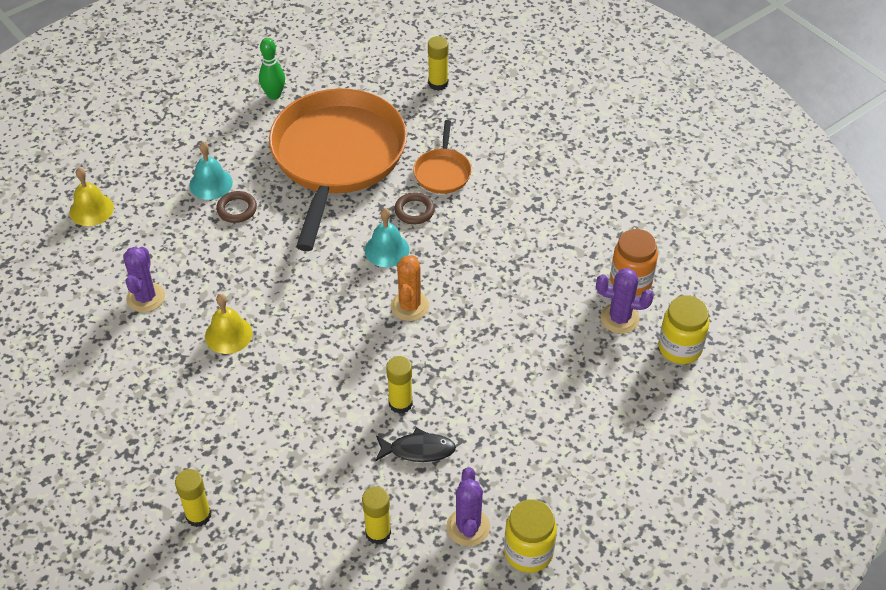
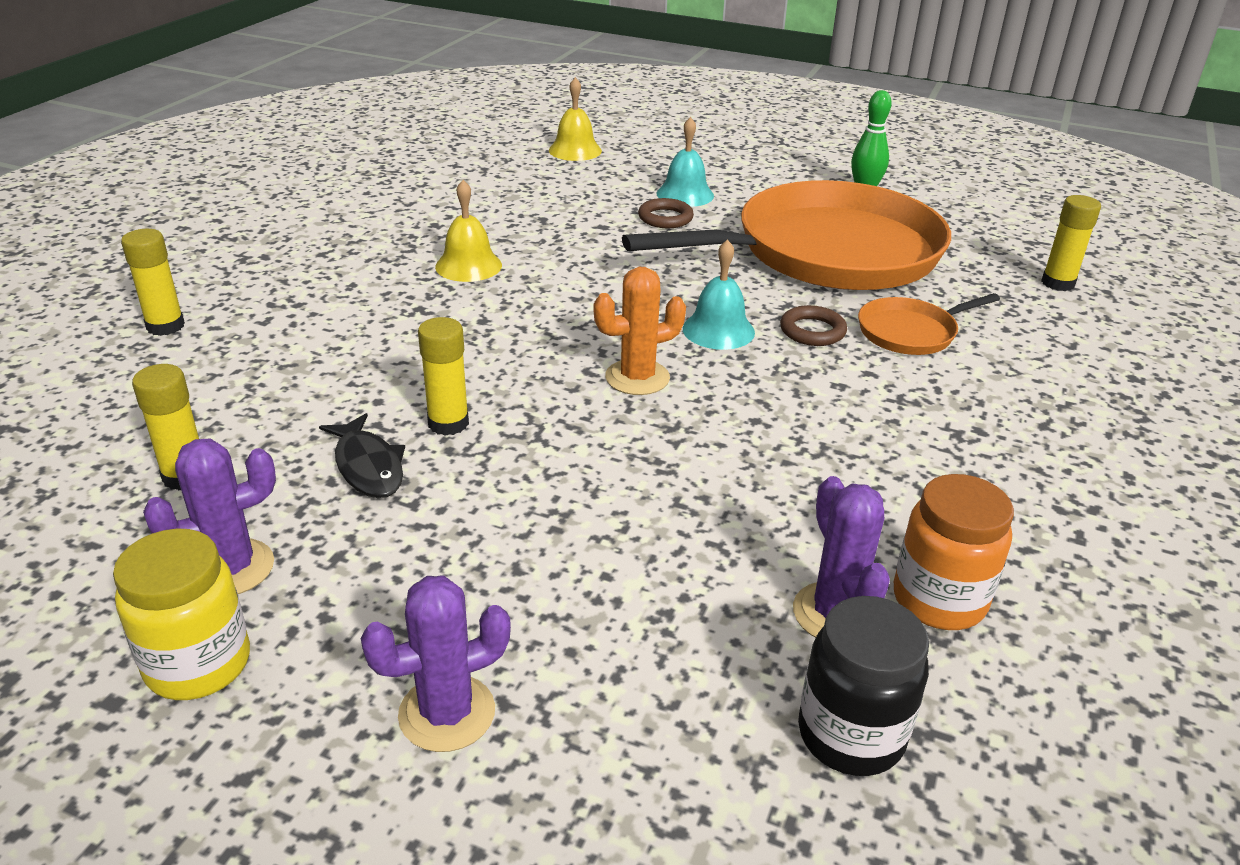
camera: 60 degrees right, 15 degrees down
(145, 297) = (481, 207): purple cactus -> purple cactus (447, 713)
(680, 348) = (850, 735): yellow jar -> black jar

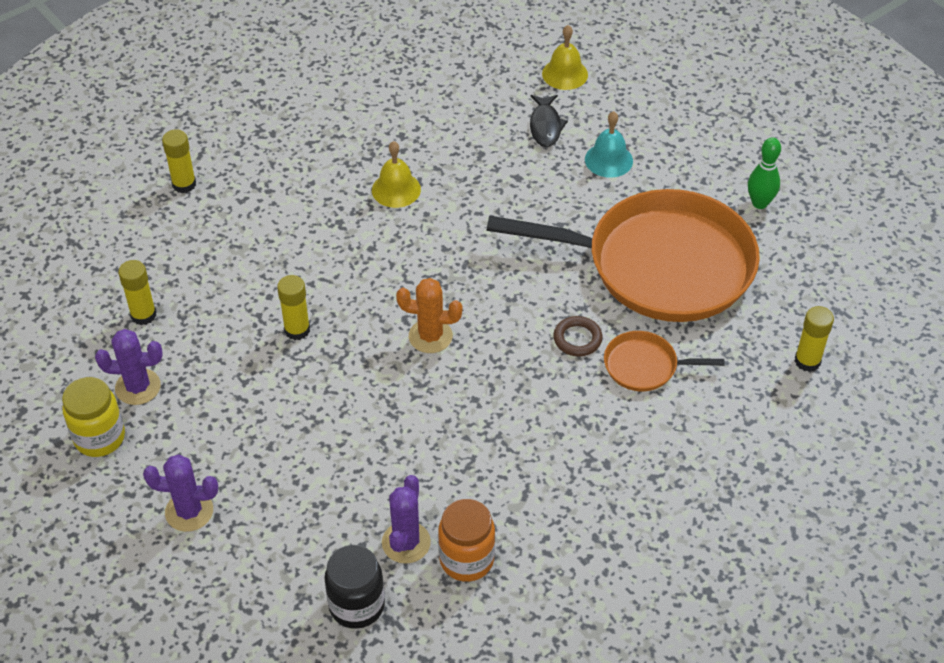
camera: 30 degrees right, 15 degrees up
(368, 466) = (236, 345): black fish -> black fish (545, 126)
(665, 218) = (571, 183): brown ring -> none
(718, 330) = (515, 314): turquoise bell -> none

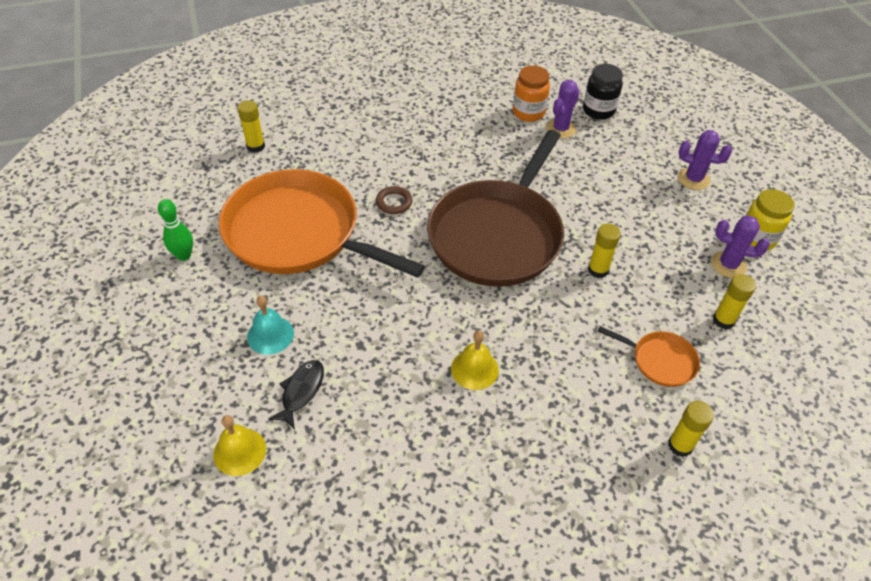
camera: 160 degrees left, 0 degrees up
(430, 336) = (497, 235): orange cactus -> brown pan
(644, 366) = (361, 173): orange pan -> orange pan (660, 361)

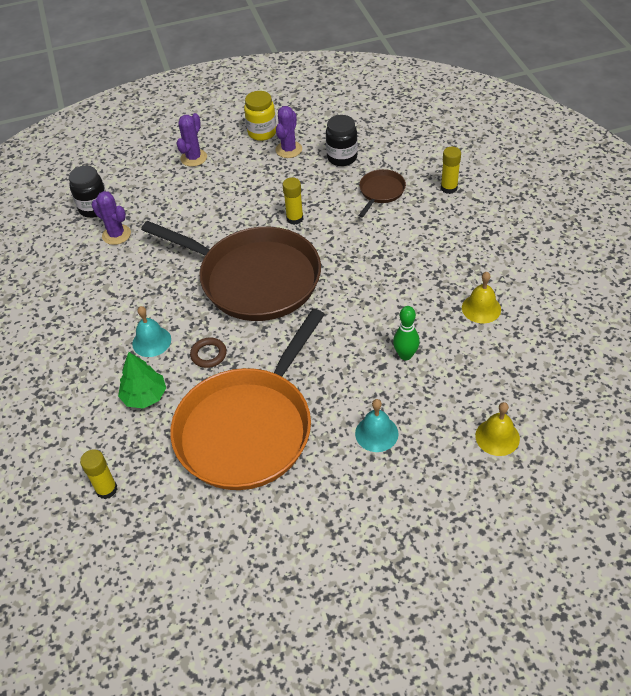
camera: 85 degrees left, 0 degrees up
(184, 255) = (278, 528): green bowling pin -> green bowling pin (405, 355)
(301, 391) = (434, 402): black fish -> none
(349, 162) = (144, 396): none -> green tree
(415, 162) = (151, 341): none -> turquoise bell
(474, 369) = (399, 292): yellow bell -> yellow bell (481, 308)
(528, 113) = (88, 257): orange jar -> none
(660, 361) = (381, 191): orange pan -> brown pan
(723, 320) = (342, 158): yellow glue stick -> black jar

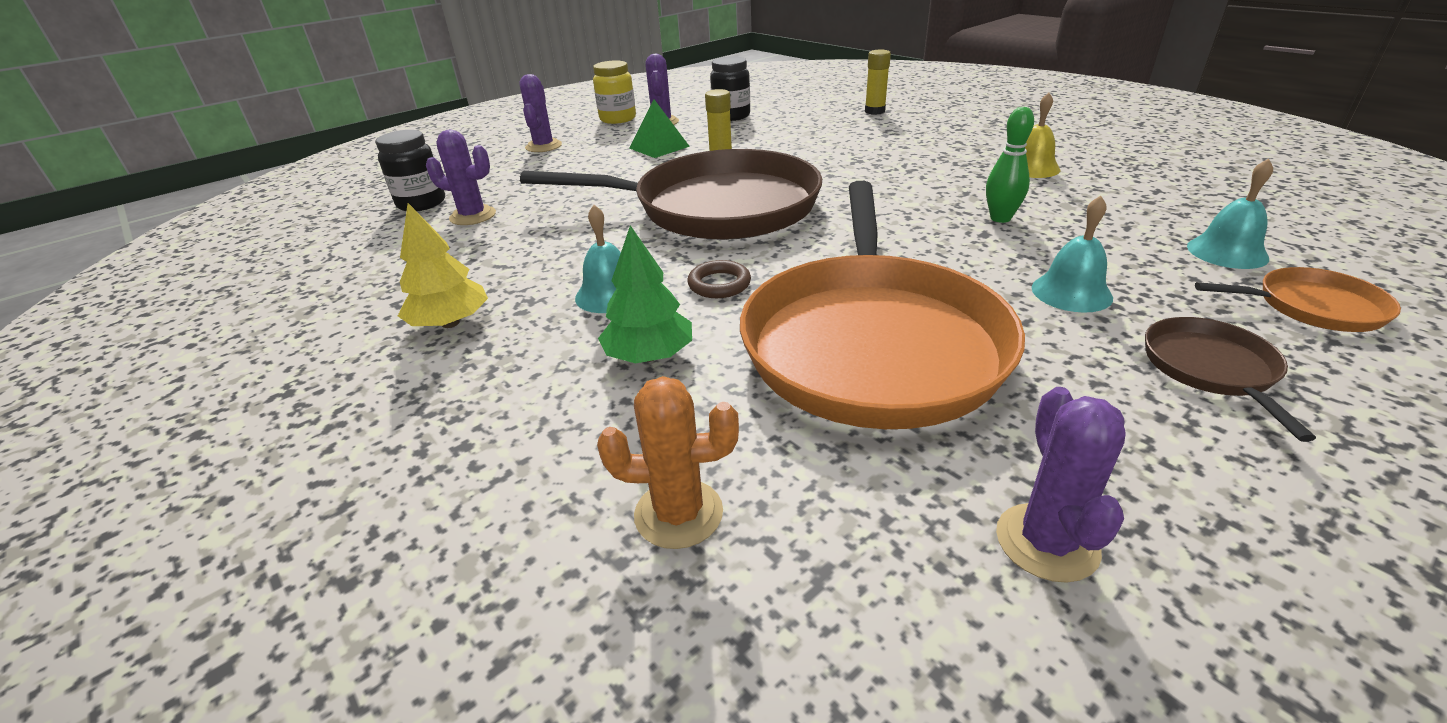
camera: 25 degrees left, 15 degrees down
(69, 335) = (450, 323): none -> yellow tree
(106, 489) = (678, 514): yellow glue stick -> orange cactus
(223, 557) = (1046, 542): none -> purple cactus
(265, 187) = (659, 147): none -> green pyramid
(381, 191) = (803, 125): brown pan -> brown pan (1210, 369)
(484, 494) = (1312, 307): none -> orange pan
(497, 437) = (1227, 252): yellow bell -> turquoise bell

